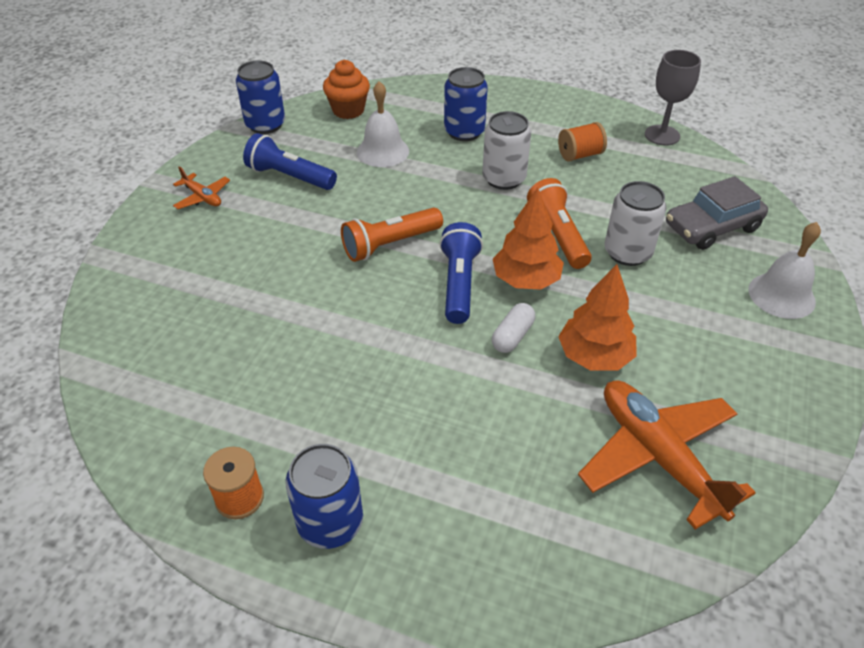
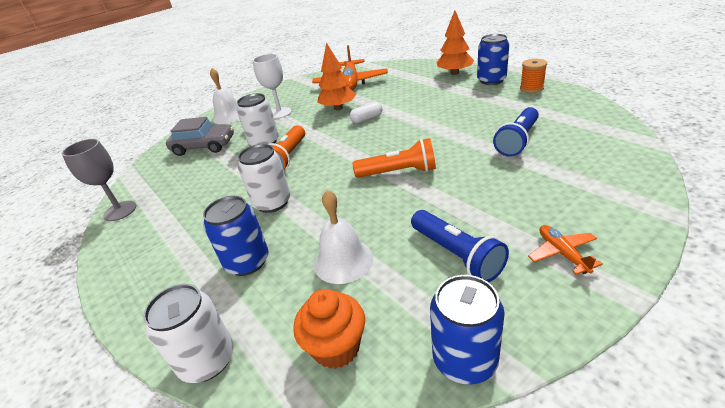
camera: 145 degrees left, 10 degrees down
(425, 87) = (207, 360): none -> white can
(459, 284) = (372, 143): blue flashlight -> blue flashlight (517, 141)
(526, 280) = (334, 139): orange tree -> orange tree (454, 73)
(580, 155) = (195, 209): orange spool -> none
(692, 322) = (280, 113): none -> white goblet

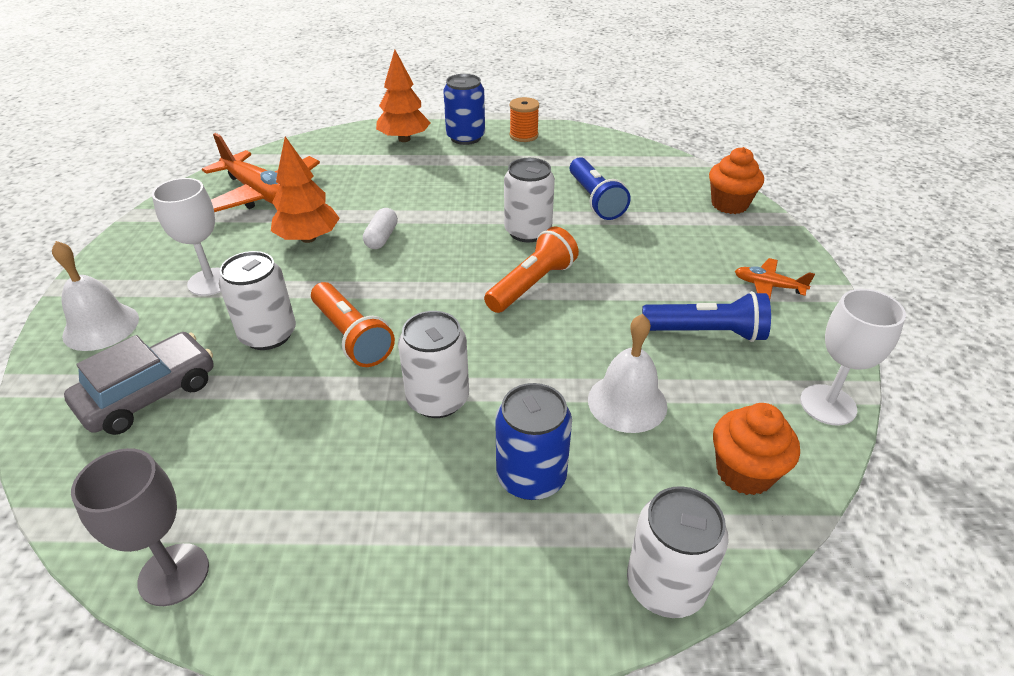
camera: 55 degrees left, 5 degrees up
(443, 143) = (528, 231): none -> white can
(465, 359) = (828, 405): blue can -> white goblet
(630, 183) = (729, 204): none -> orange cupcake

